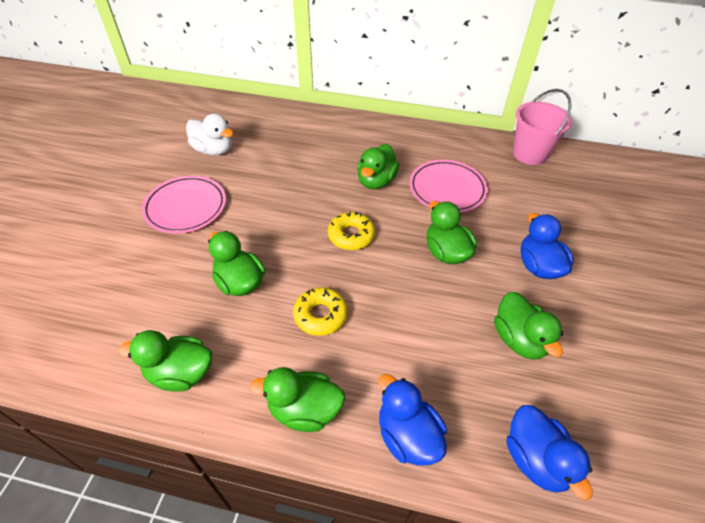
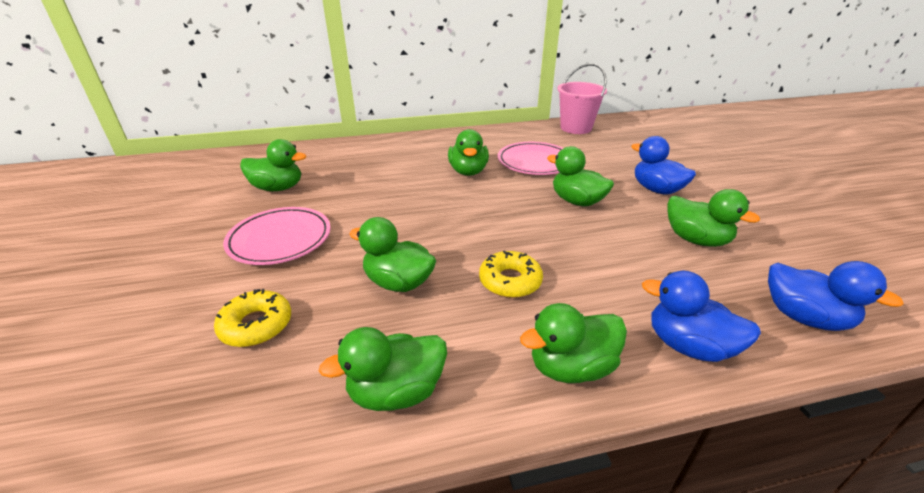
camera: 25 degrees left, 15 degrees down
(213, 150) = (278, 188): white duck -> green duck
(351, 235) = (481, 213): yellow donut -> yellow donut (256, 325)

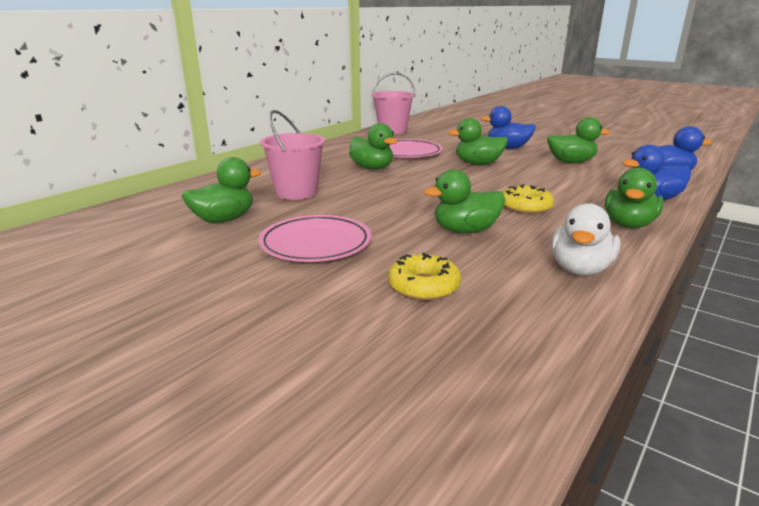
camera: 40 degrees left, 10 degrees down
(365, 178) = (296, 192): none -> pink bucket
(396, 392) = (580, 269): green duck -> white duck

